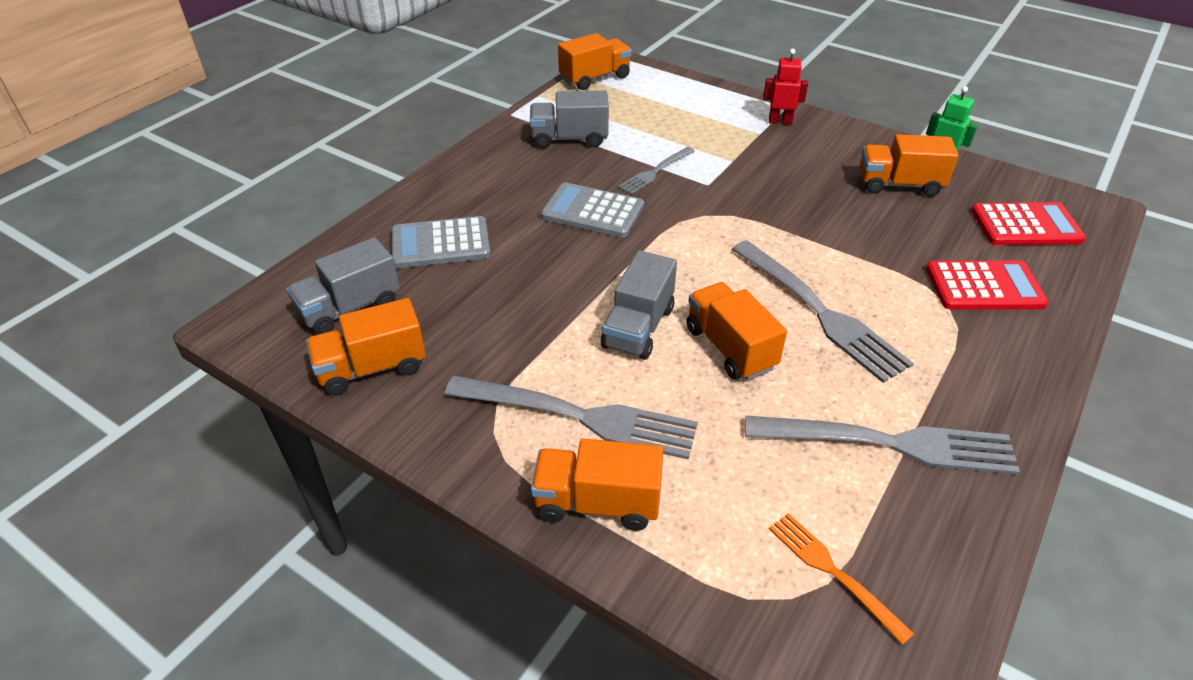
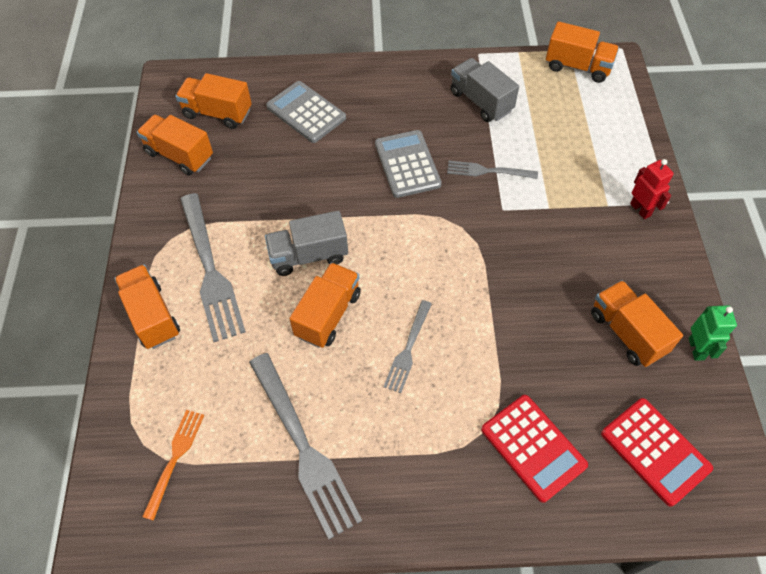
camera: 55 degrees right, 15 degrees up
(350, 308) = (217, 113): grey truck -> orange truck
(819, 312) = (408, 349): grey fork -> grey fork, size x0.55

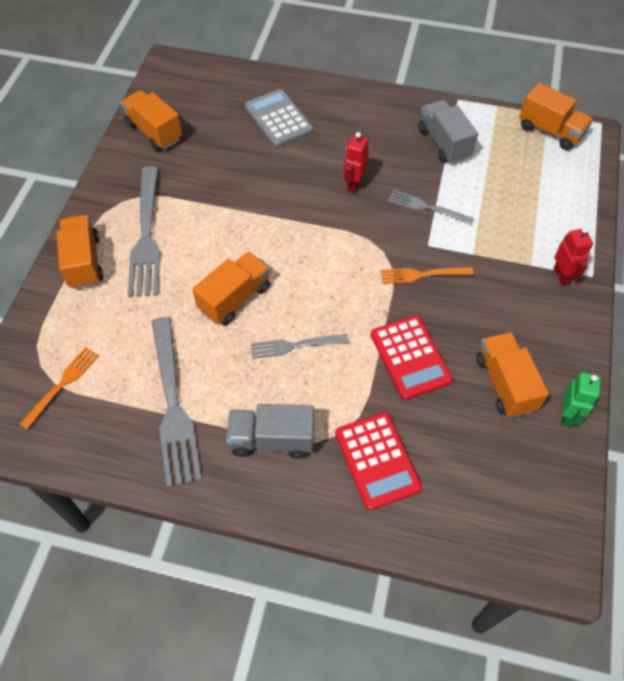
camera: 15 degrees right, 0 degrees up
(217, 113) = (200, 102): orange truck -> none
(309, 255) = (236, 244): grey truck -> grey truck (272, 439)
(407, 164) = (354, 184): grey calculator -> red robot
(408, 349) = (295, 346): grey fork -> grey fork turned 45 degrees clockwise
(508, 241) = (422, 275): none -> orange fork
(655, 451) = (491, 495): red calculator -> red calculator (410, 357)

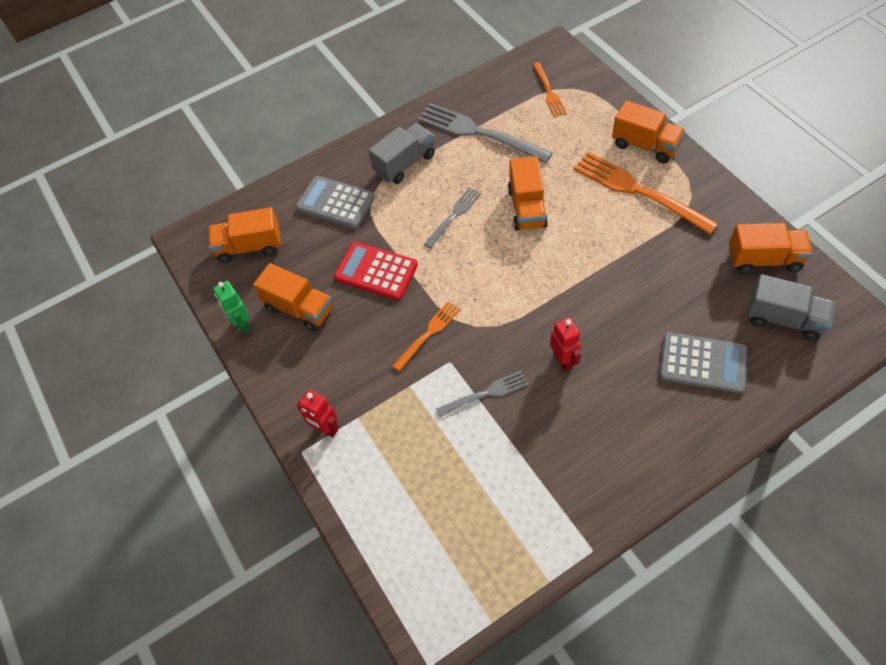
camera: 140 degrees right, 0 degrees up
(146, 235) = (638, 191): grey fork -> orange fork
(377, 460) = (335, 202): red calculator -> grey calculator
(444, 143) = (544, 476): grey truck -> grey truck (784, 319)
(550, 131) = (467, 596): orange truck -> orange truck (249, 247)

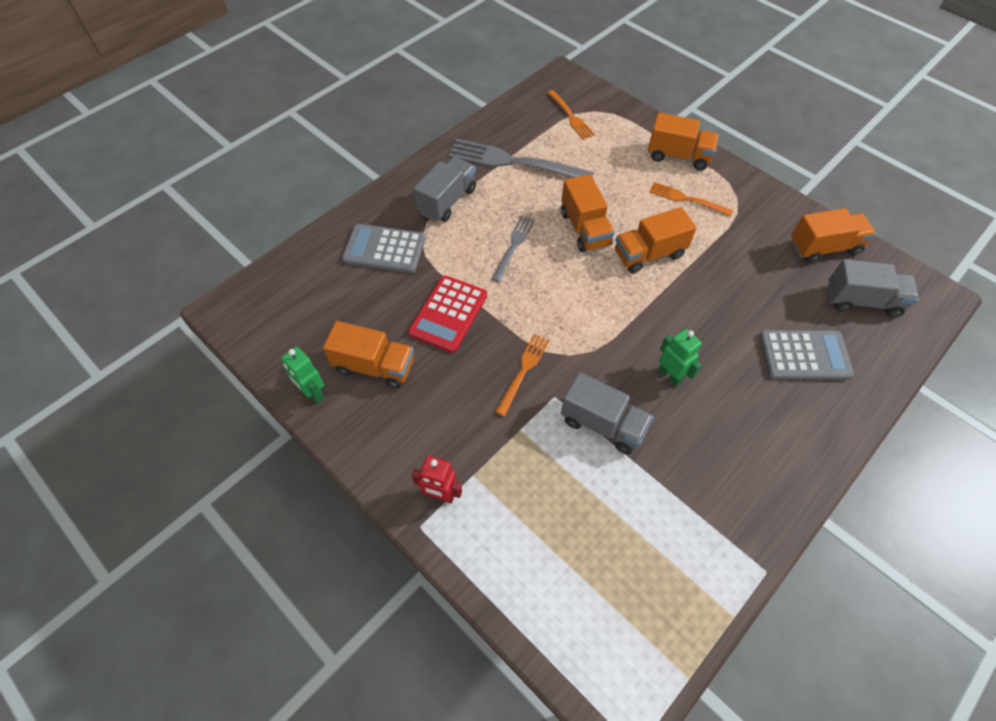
camera: 20 degrees left, 0 degrees up
(249, 247) = (300, 308): orange truck -> orange truck (649, 254)
(376, 271) = (448, 314): red calculator -> red calculator turned 75 degrees counterclockwise
(485, 393) = (603, 424): grey fork -> grey truck
(563, 360) = (670, 375): red robot -> green robot
(638, 191) = (687, 199): orange fork -> orange fork, size x0.55

